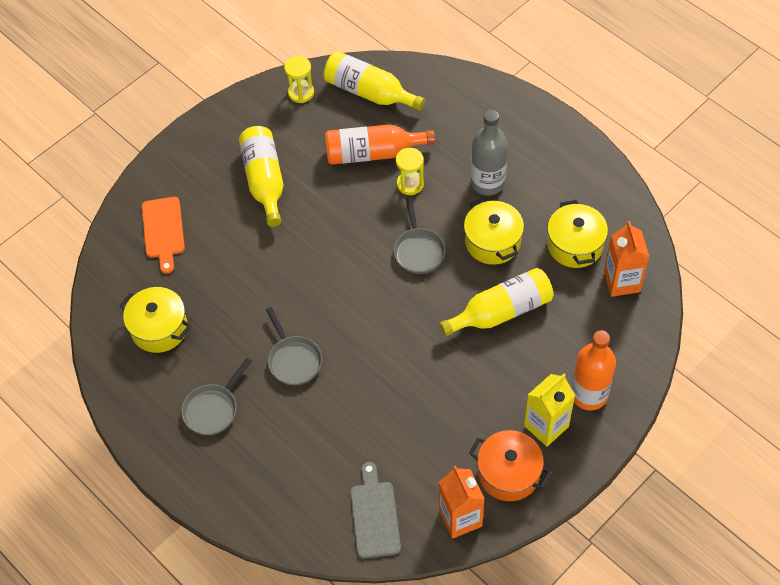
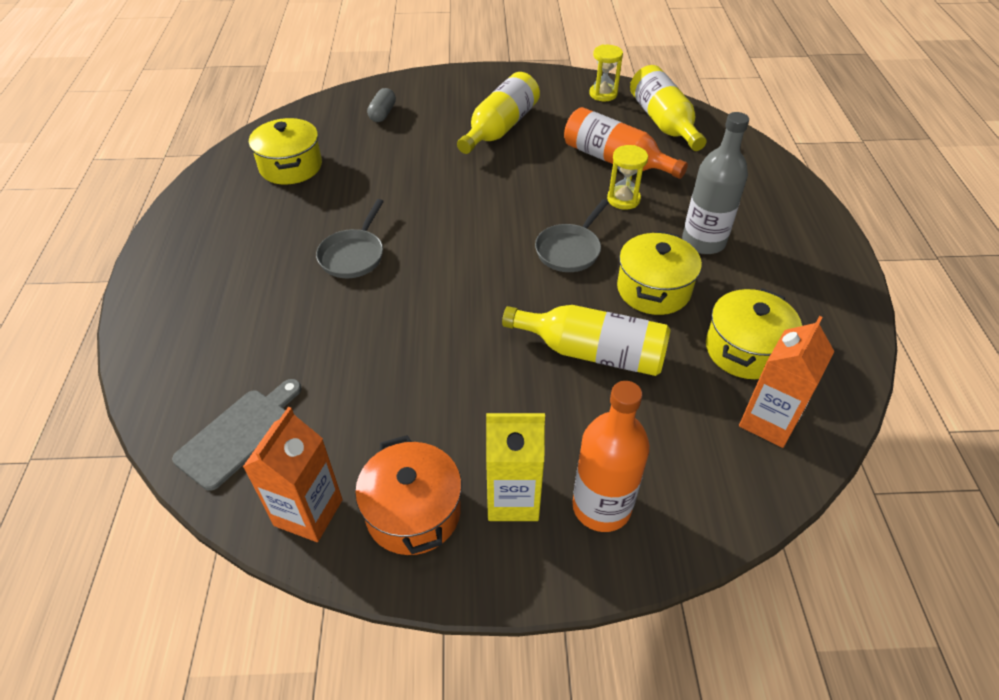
camera: 40 degrees right, 10 degrees down
(163, 231) = (382, 113): orange cutting board -> grey capsule
(213, 409) = (245, 244): grey pan -> none

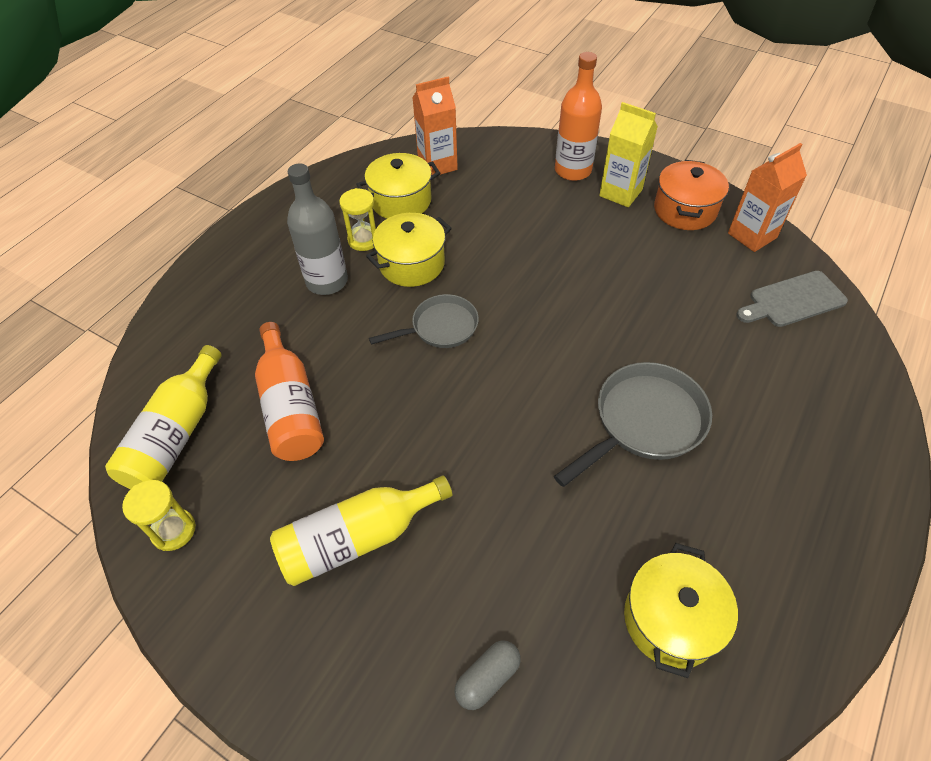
camera: 145 degrees left, 5 degrees up
(353, 255) = (644, 422): grey pan -> grey pan, size x1.52
(593, 352) = (502, 243): yellow bottle -> none
(623, 199) = (339, 355): yellow hourglass -> yellow hourglass (364, 240)

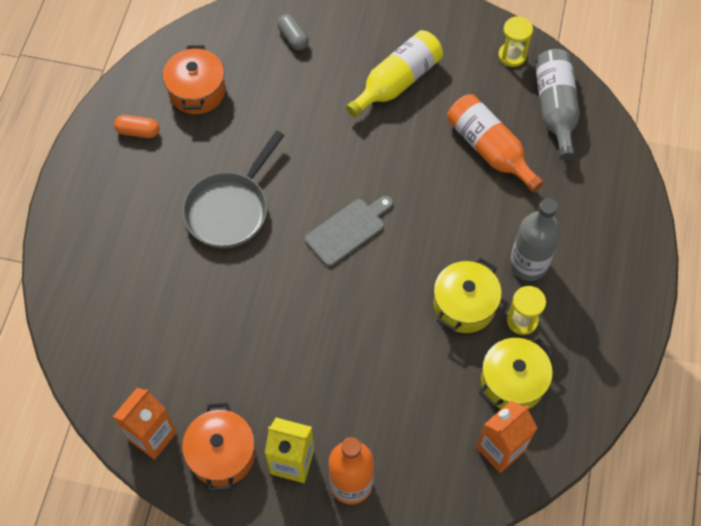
camera: 160 degrees right, 10 degrees up
(176, 435) = (555, 108): yellow bottle -> grey bottle
(440, 327) = (410, 246): grey pan -> none
(487, 678) = (293, 38): grey capsule -> grey capsule turned 60 degrees counterclockwise
(671, 619) = (197, 91): yellow pot -> orange pot
(771, 574) = (138, 132): none -> orange capsule
(793, 300) = (115, 361): grey cutting board -> grey cutting board (348, 230)

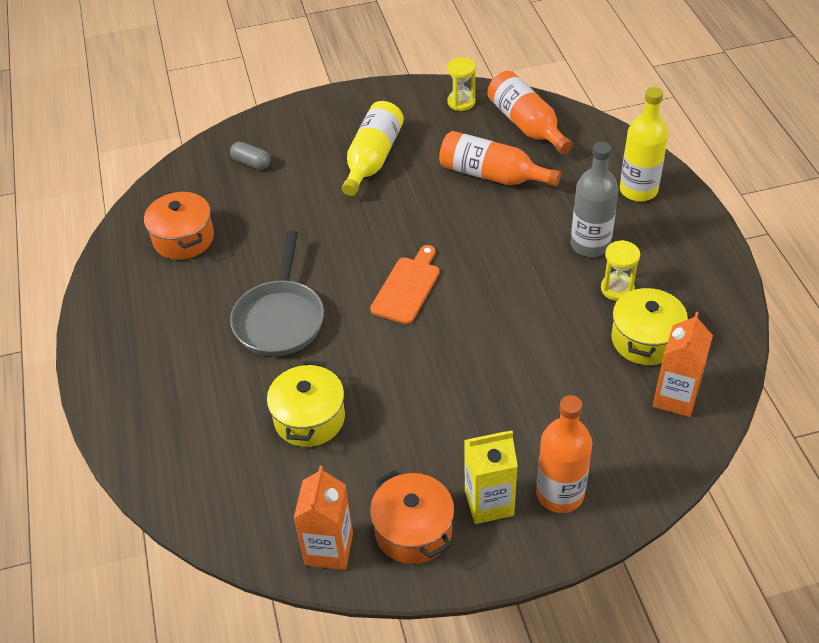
camera: 25 degrees left, 15 degrees down
(138, 132) = (143, 294): orange capsule -> none
(348, 230) = (407, 287): grey cutting board -> orange cutting board
(464, 305) = (557, 299): yellow pot -> yellow pot (309, 418)
(555, 108) = (526, 124): grey bottle -> orange bottle
(609, 228) = (638, 190): none -> yellow bottle

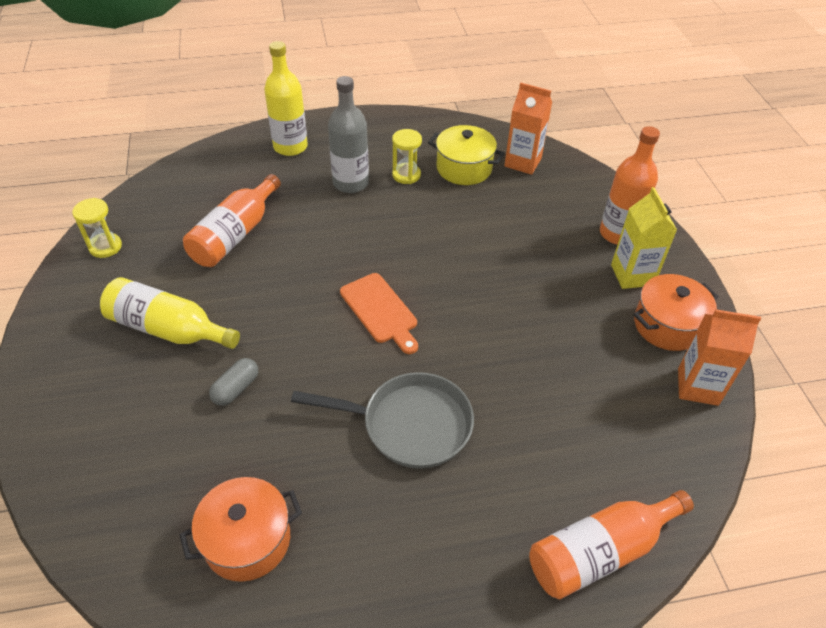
camera: 90 degrees left, 0 degrees up
(251, 163) = (121, 458): grey capsule -> grey capsule (236, 388)
(309, 418) = (550, 399): yellow pot -> none
(407, 287) = (380, 311): orange cutting board -> orange cutting board turned 150 degrees counterclockwise
(526, 124) = (168, 203): orange bottle -> orange bottle (599, 552)

